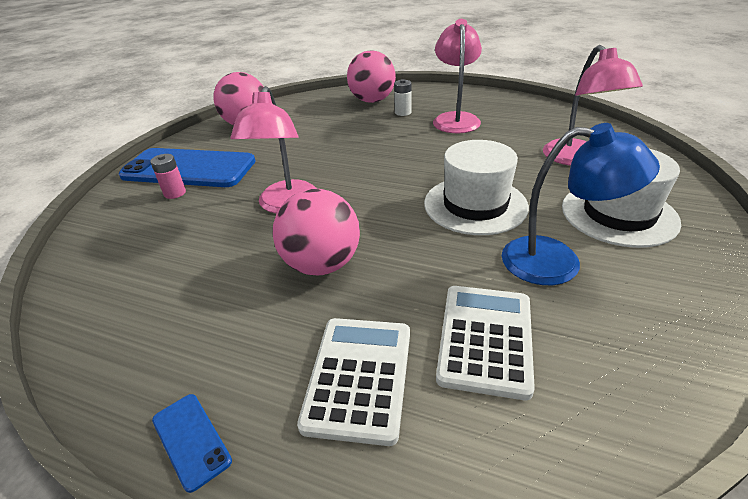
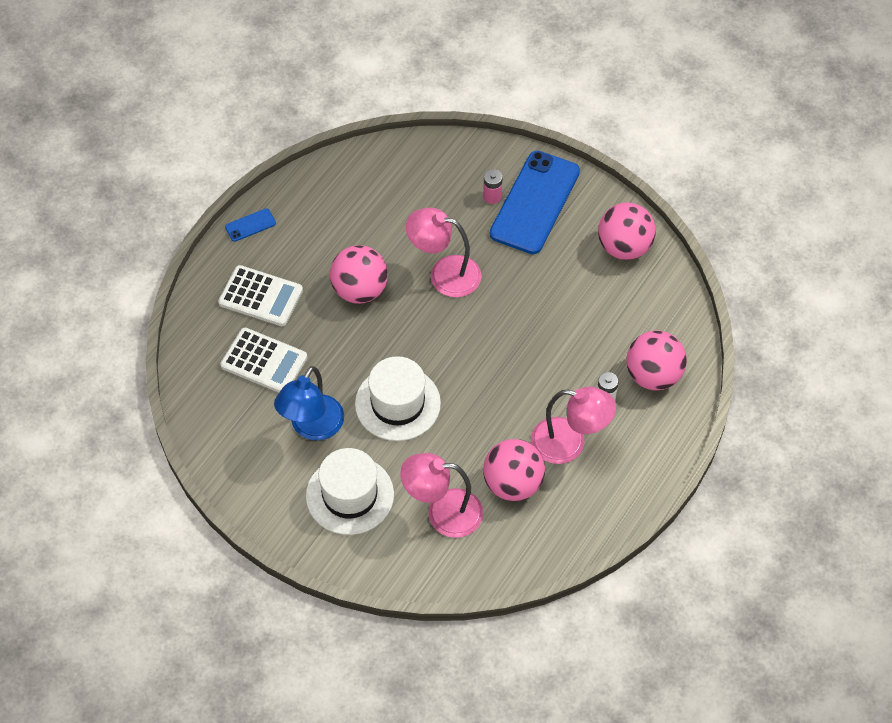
camera: 100 degrees right, 20 degrees up
(514, 134) = (513, 484): none -> pink ball

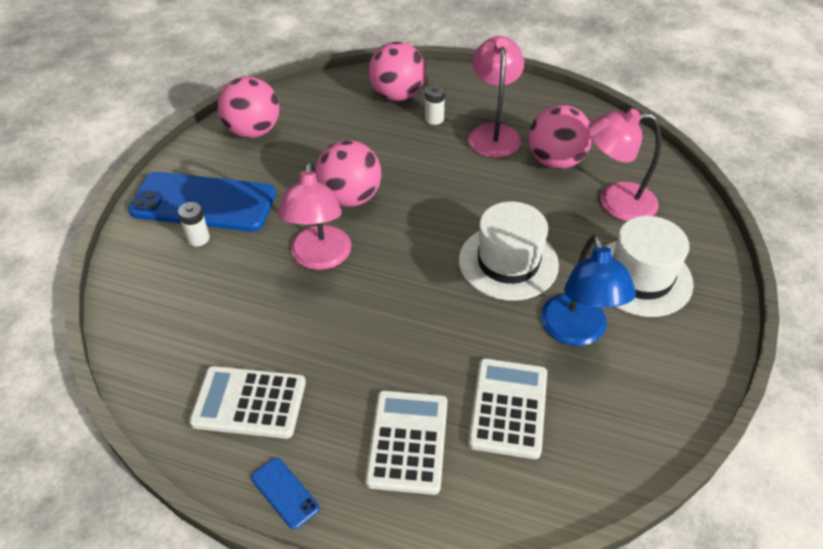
camera: 105 degrees left, 10 degrees down
(312, 427) = (576, 332): blue lamp -> blue lamp turned 75 degrees clockwise
(323, 214) = (249, 402): none -> white calculator
(360, 290) = (365, 332): pink ball -> pink ball (350, 197)
(443, 513) = (615, 202): pink lamp -> pink lamp turned 105 degrees clockwise
(492, 196) = (198, 238): pink battery -> white battery

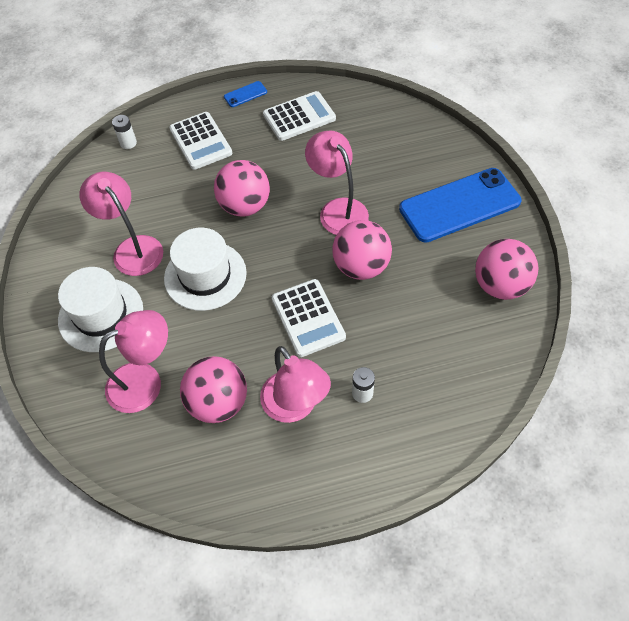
camera: 150 degrees right, 10 degrees up
(198, 238) = (431, 180): white battery -> white battery (128, 143)
(285, 493) = (245, 94): blue phone -> blue phone turned 45 degrees counterclockwise
(397, 95) = (422, 406): pink ball -> pink ball (245, 206)
(508, 408) = (154, 183): white calculator -> white calculator (308, 318)
(576, 332) = (132, 248): blue lamp -> pink lamp

